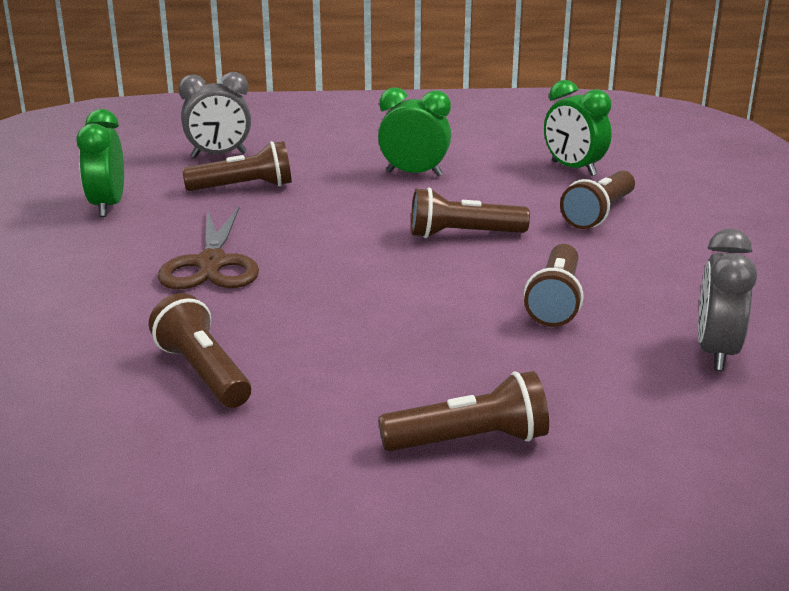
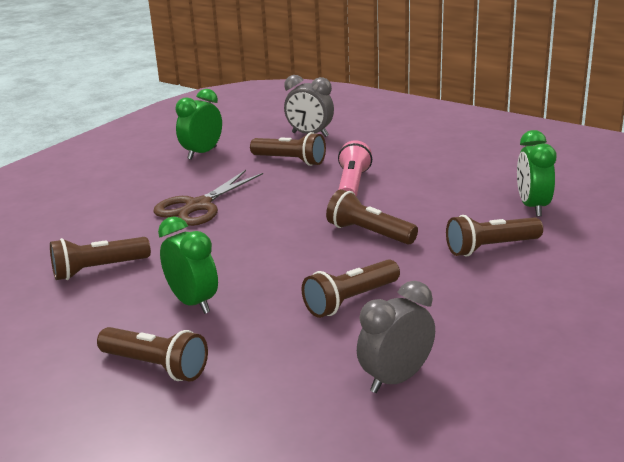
camera: 40 degrees right, 0 degrees up
(203, 372) = (98, 269): brown flashlight -> brown flashlight turned 120 degrees counterclockwise
(362, 194) = (352, 184): none -> pink flashlight
(414, 174) = (409, 179): green clock -> green clock (193, 303)

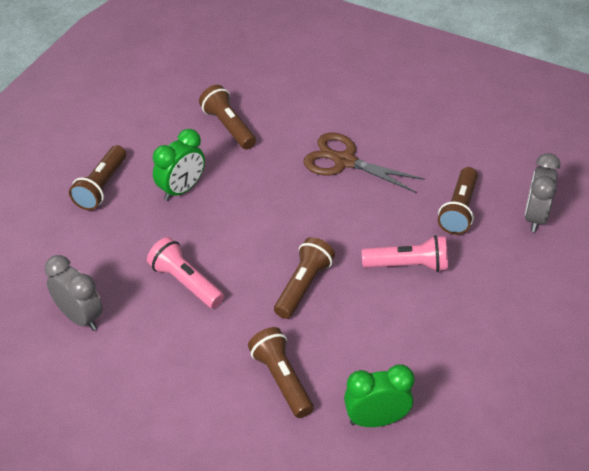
camera: 80 degrees right, 20 degrees up
(202, 153) = (464, 141): green clock -> none
(350, 301) = (185, 282): brown flashlight -> pink flashlight

